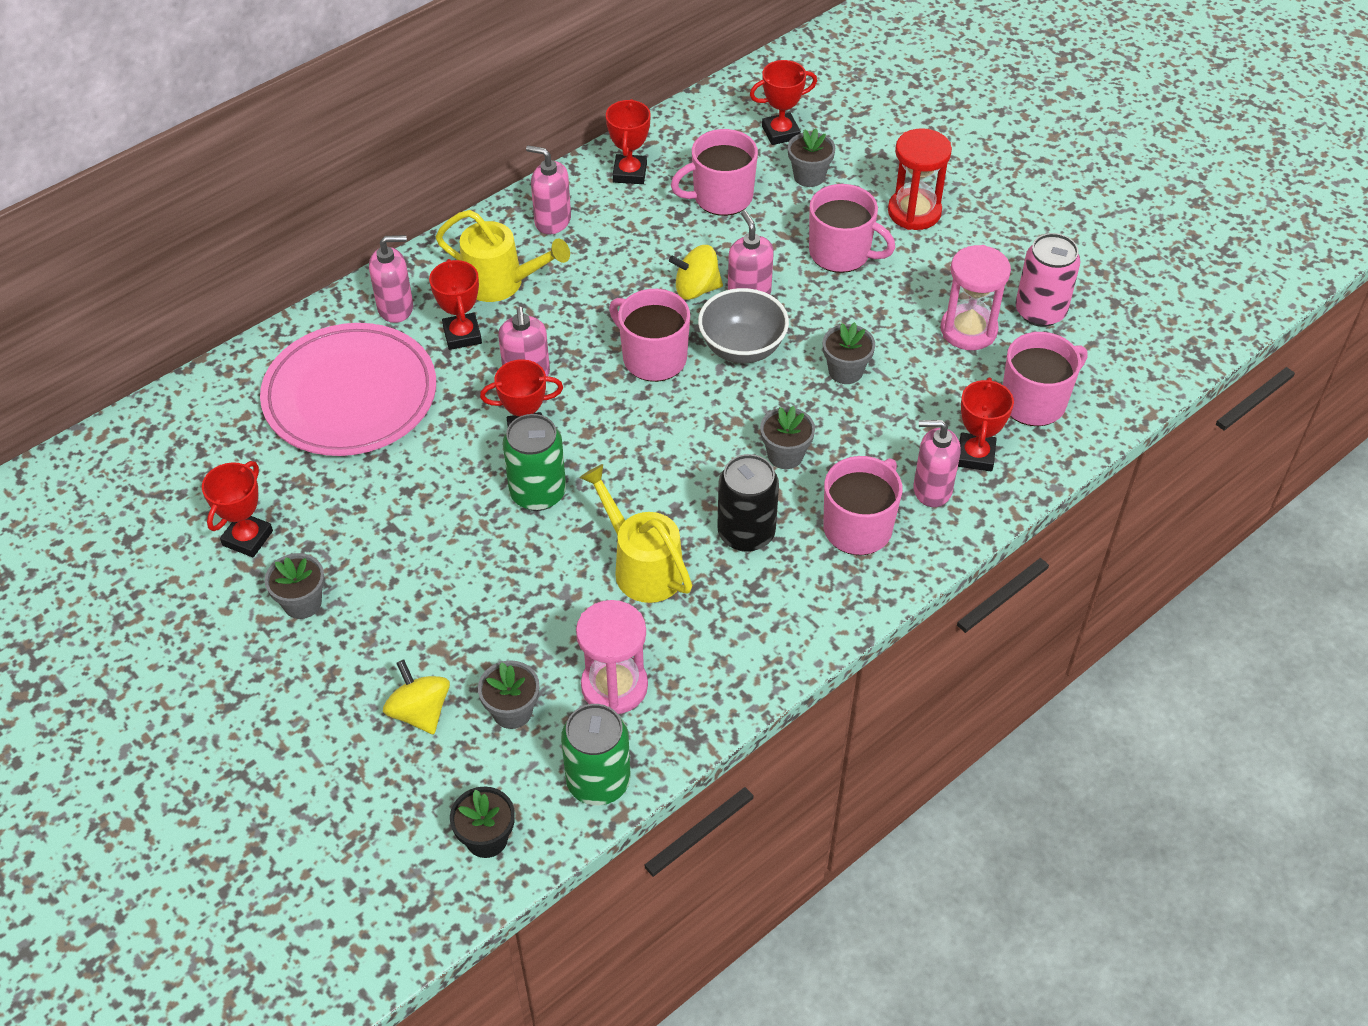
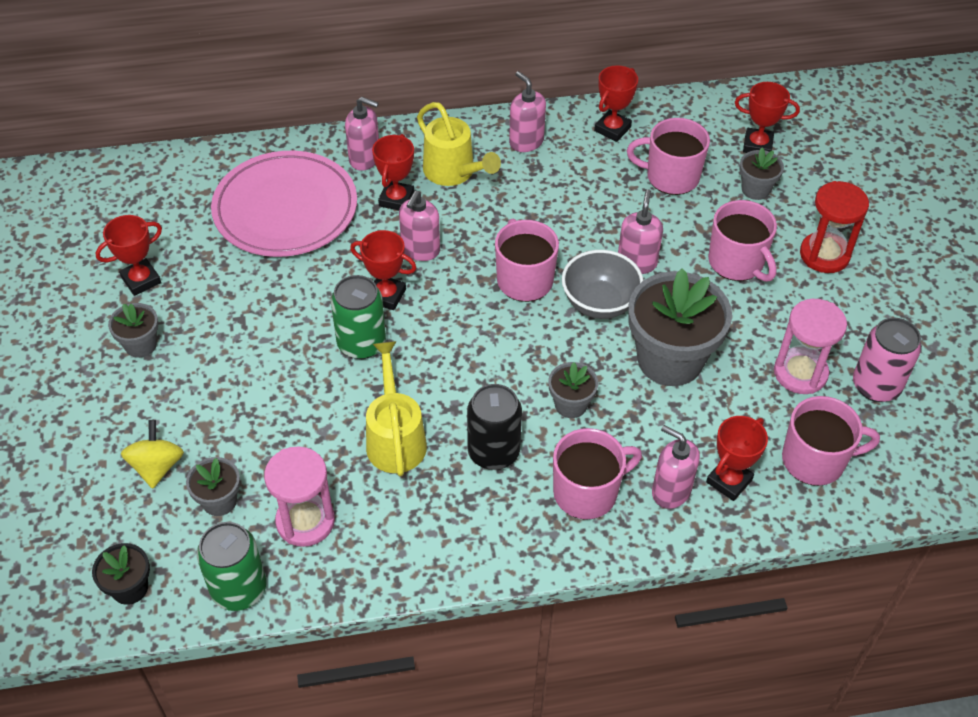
camera: 30 degrees right, 0 degrees up
(696, 289) = (598, 241): yellow spinning top -> none
(845, 371) = (670, 359): grey flower pot -> grey flower pot, size x2.07

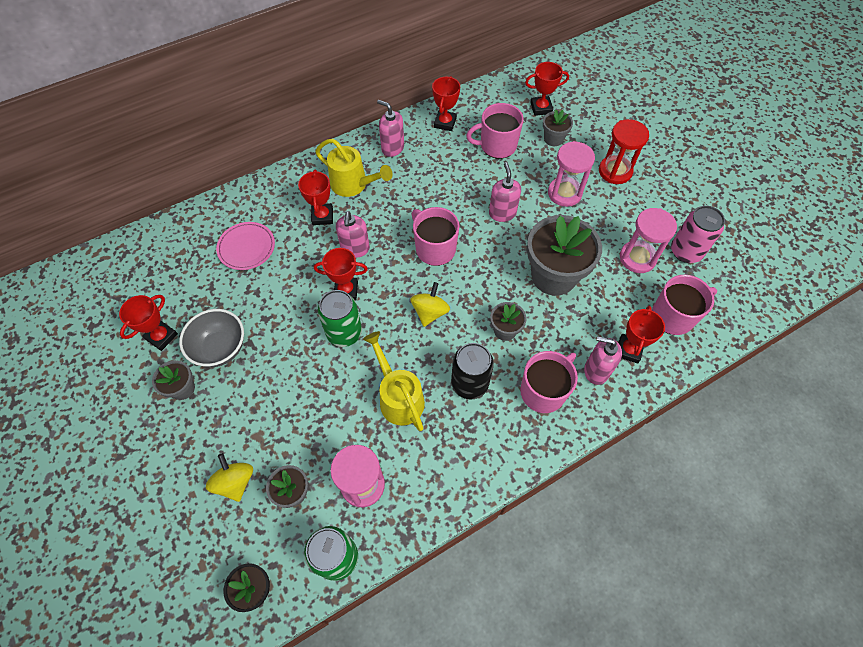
camera: 20 degrees left, 10 degrees up
(285, 209) = (246, 248): pink plate -> pink plate, size x0.54
(365, 159) = (287, 192): pink soap dispenser -> none
(482, 353) = (430, 312): none -> yellow spinning top
(599, 303) = (491, 250): grey bowl -> grey bowl (220, 348)
(737, 262) = (564, 193): pink mug -> pink hourglass

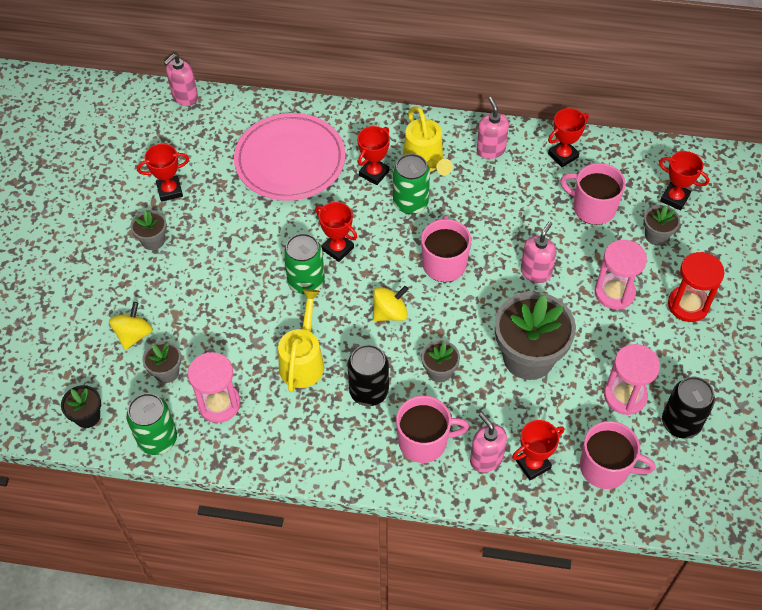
camera: 40 degrees right, 5 degrees down
(220, 348) = (204, 229): grey bowl -> none
(246, 248) = (290, 161): pink plate -> pink plate, size x1.86
(355, 249) = (376, 219): pink soap dispenser -> pink soap dispenser (185, 97)
(370, 221) = (410, 203): none -> green can
(686, 251) = (680, 423): pink can -> black can

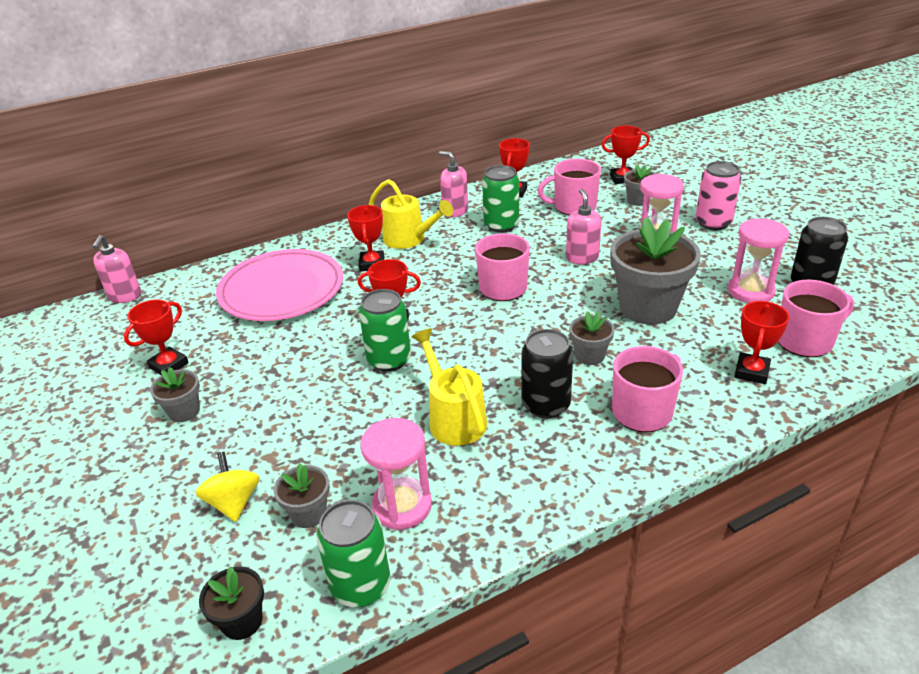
camera: 35 degrees left, 20 degrees down
(390, 313) = (495, 341): yellow spinning top -> none
(410, 203) = (426, 266): green can -> green can (501, 225)
(486, 459) = (711, 391): pink soap dispenser -> none
(688, 305) = (713, 223): red hourglass -> pink can

